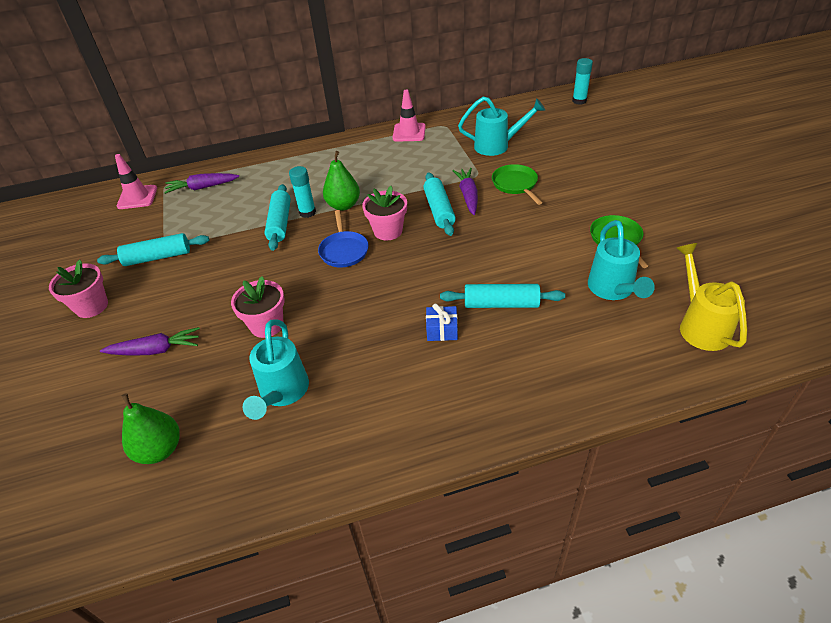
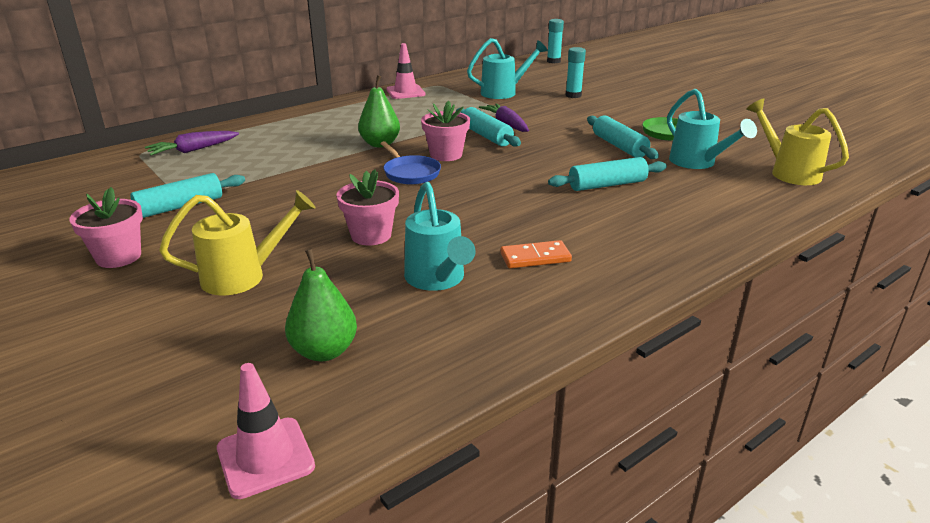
camera: 25 degrees left, 15 degrees down
(137, 197) = (108, 166): pink traffic cone -> pink traffic cone (265, 457)
(155, 350) = (244, 276): purple carrot -> yellow watering can
(280, 223) = (317, 164): turquoise rolling pin -> turquoise rolling pin (619, 146)
(307, 212) = (343, 153): turquoise glue stick -> turquoise glue stick (573, 95)
(373, 387) = (535, 257): none -> orange domino
(442, 330) = (567, 209): blue gift -> none
(515, 184) = (545, 113): green pan -> none

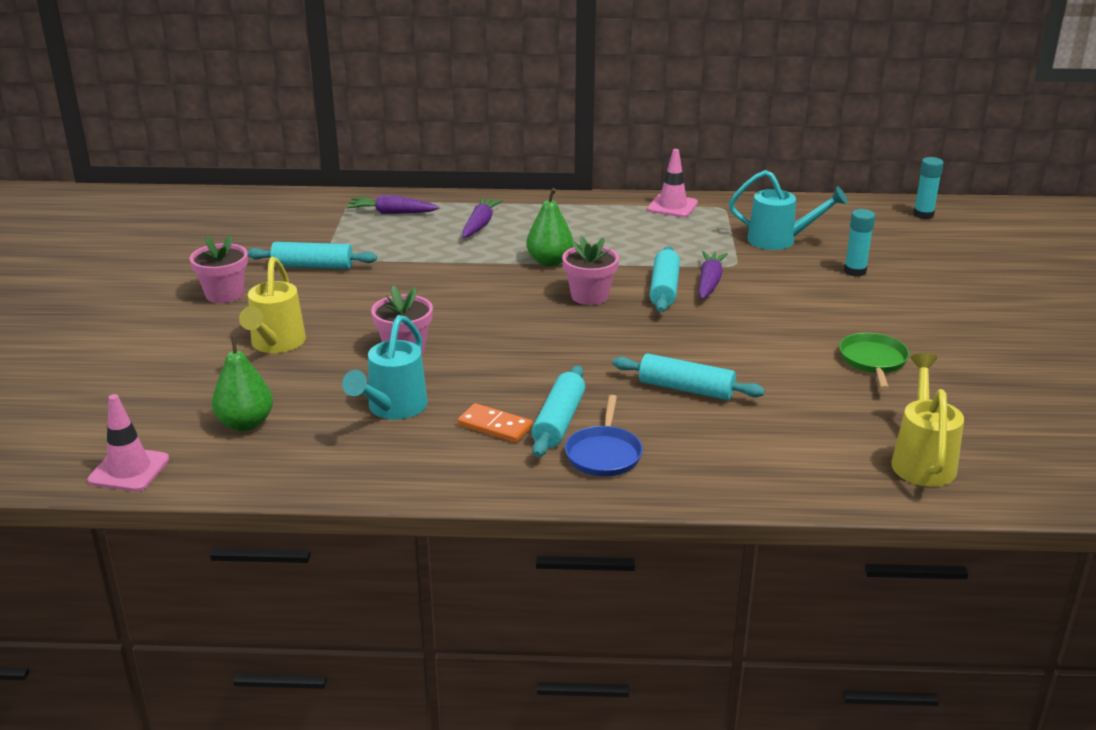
camera: 40 degrees right, 0 degrees up
(244, 276) = (275, 344): yellow watering can -> yellow watering can turned 75 degrees clockwise
(284, 137) = (480, 225): none -> purple carrot
(410, 173) = (527, 303): blue pan -> blue pan (604, 454)
(619, 146) = (783, 353): turquoise rolling pin -> turquoise rolling pin (558, 421)
(697, 163) = (833, 406): turquoise watering can -> none

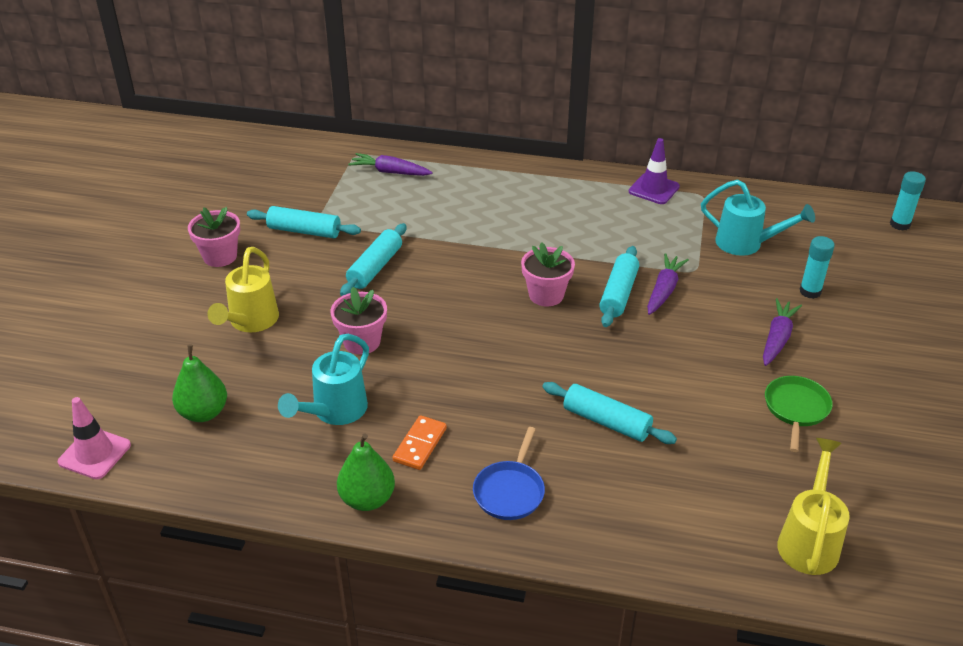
camera: 10 degrees right, 10 degrees up
(480, 225) = (467, 195): purple carrot -> purple carrot (777, 338)
(495, 426) = (420, 444): orange domino -> orange domino turned 75 degrees clockwise
(549, 262) = (520, 248): green pear -> green pear (367, 499)
(558, 421) = (478, 446): turquoise rolling pin -> turquoise rolling pin (375, 267)
(672, 206) = (654, 189): pink traffic cone -> purple traffic cone

